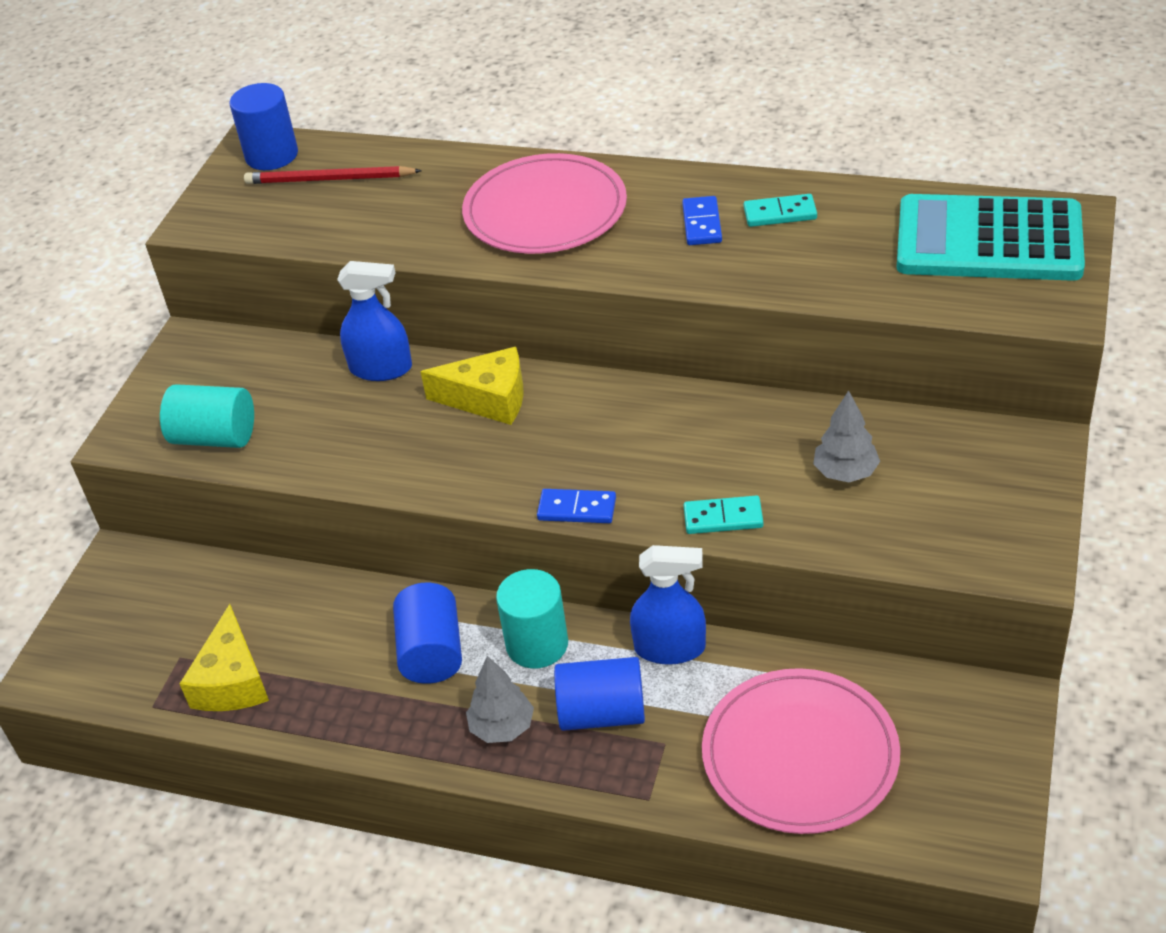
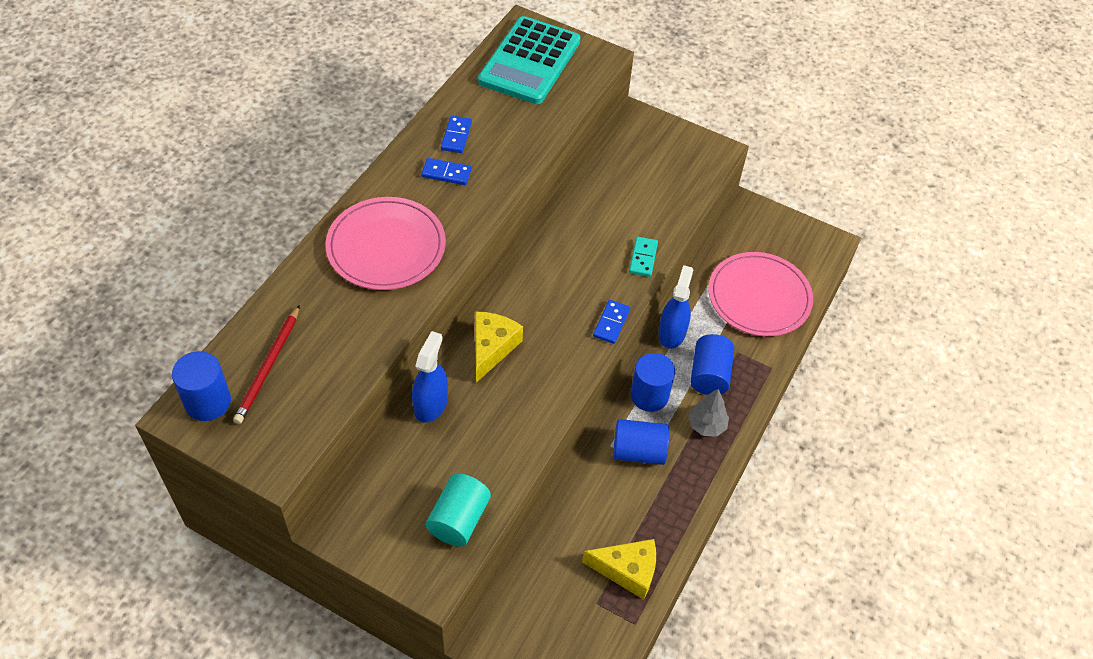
camera: 85 degrees left, 10 degrees up
(537, 644) = (649, 395): turquoise cylinder -> blue cylinder
(780, 214) = (456, 136): turquoise domino -> blue domino
(845, 473) = (627, 197): grey tree -> none

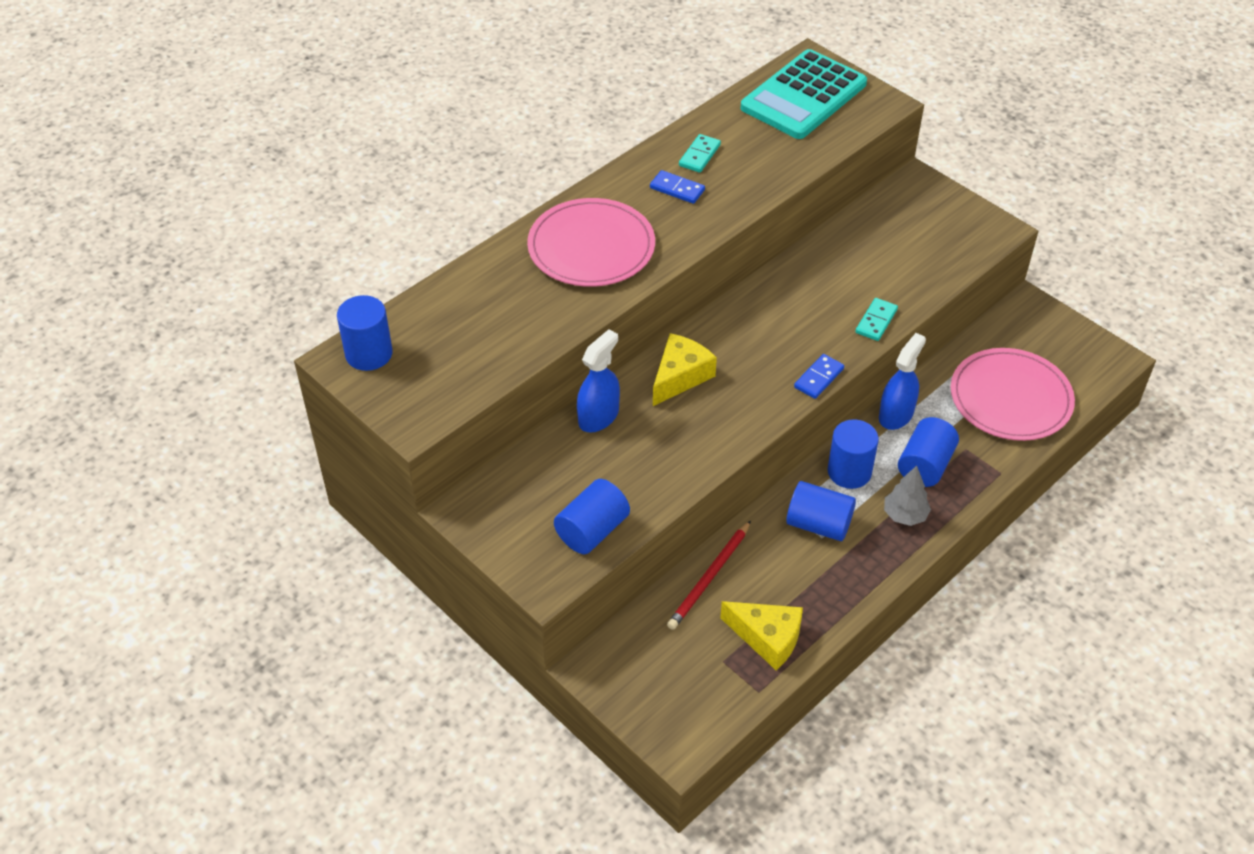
camera: 20 degrees right, 5 degrees down
(268, 367) = (437, 334): red pencil -> red pencil (709, 577)
(456, 136) = (699, 155): blue domino -> turquoise domino
(459, 519) = (592, 530): turquoise cylinder -> blue cylinder

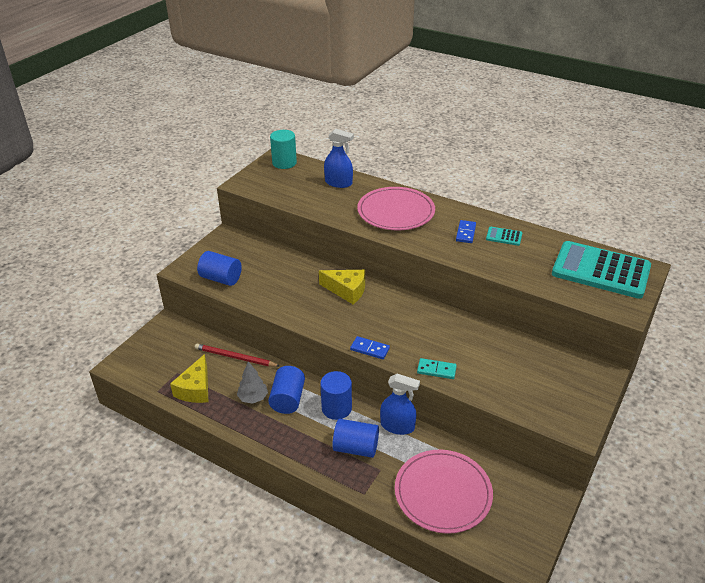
camera: 75 degrees right, 10 degrees down
(369, 354) = (284, 163): blue cylinder -> turquoise cylinder
(598, 416) = (304, 266): blue spray bottle -> blue spray bottle (338, 183)
(699, 155) = (504, 236): turquoise domino -> turquoise calculator
(904, 515) = (307, 442): grey tree -> grey tree (253, 398)

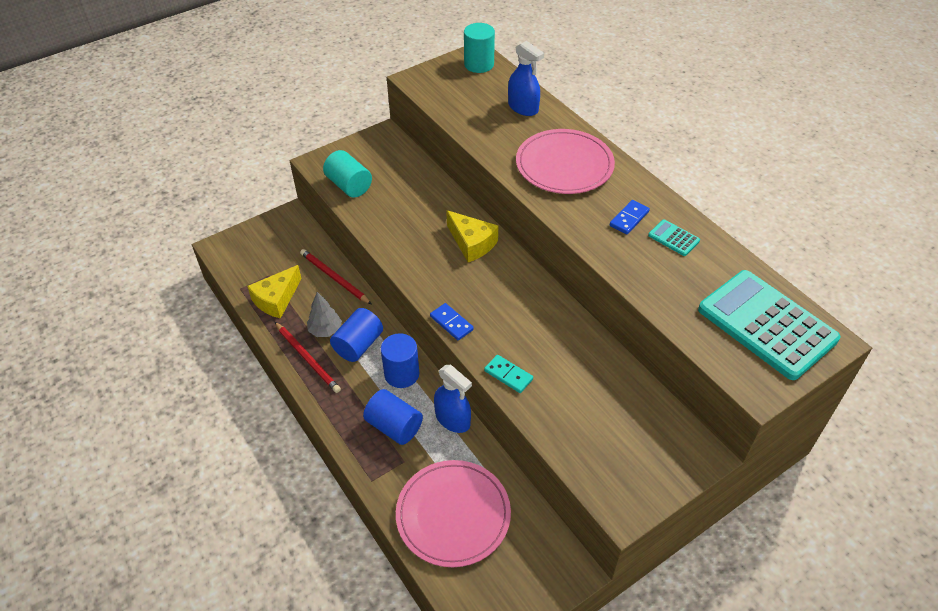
camera: 25 degrees right, 10 degrees up
(221, 278) = (349, 185): blue cylinder -> turquoise cylinder
(251, 424) = (307, 358): none -> red pencil

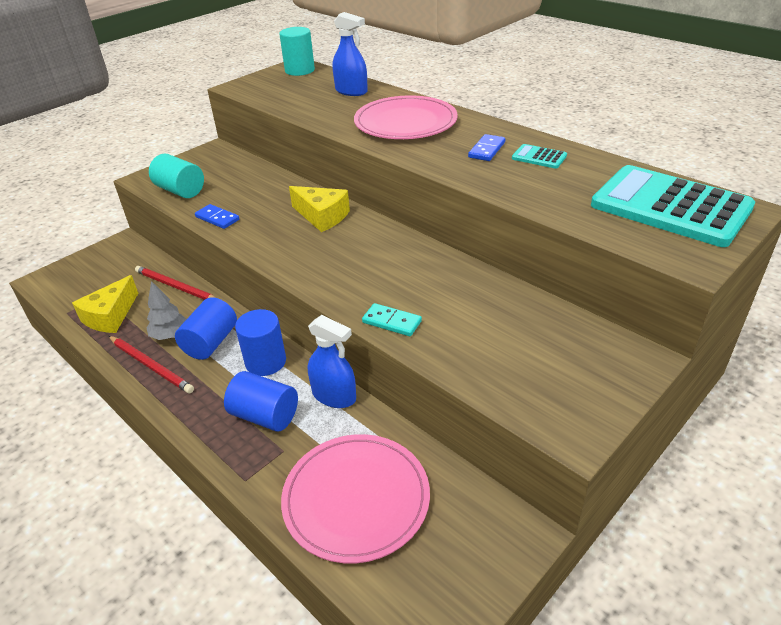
camera: 10 degrees left, 10 degrees down
(451, 323) = (314, 285): blue domino -> blue domino (217, 218)

